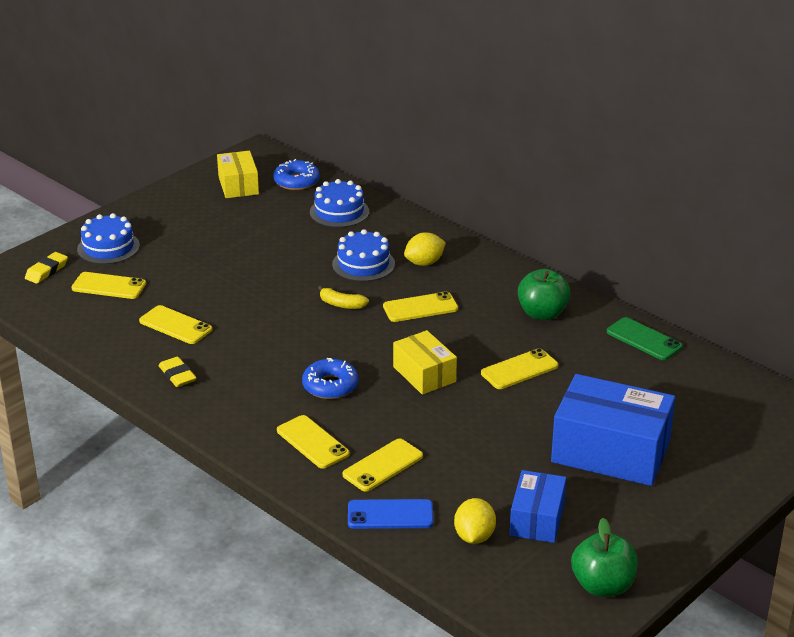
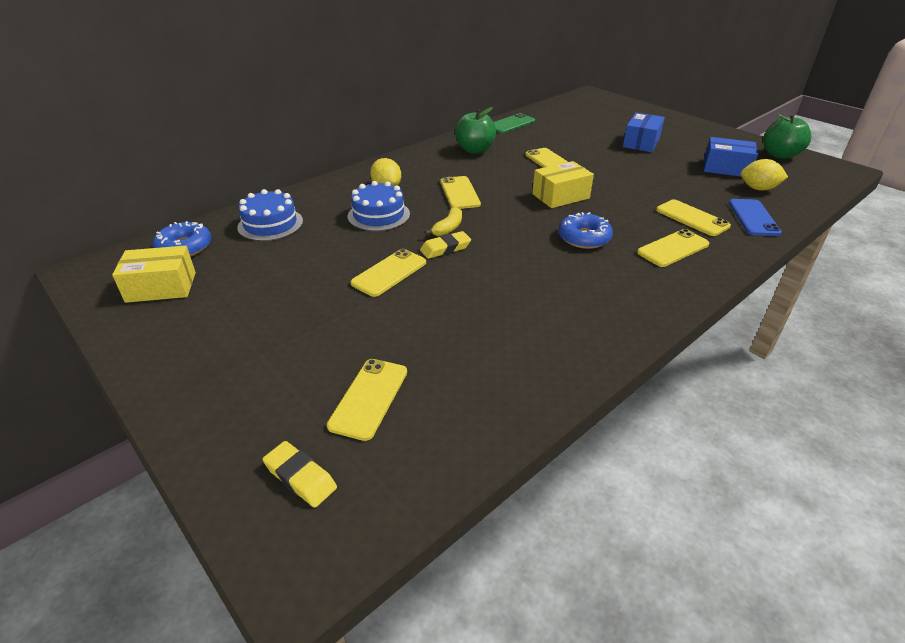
camera: 85 degrees left, 5 degrees up
(108, 247) = (259, 403): blue cake -> none
(175, 325) = (475, 333): yellow phone -> yellow phone (389, 273)
(177, 375) = (580, 330): yellow eraser -> yellow eraser (445, 248)
(610, 451) = (641, 142): blue box -> blue box, size x0.57

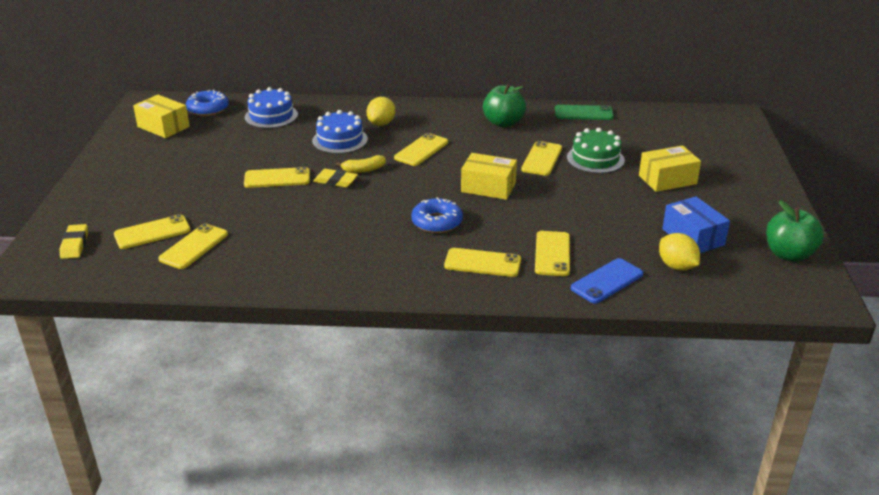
camera: 45 degrees right, 5 degrees down
(443, 382) = (194, 247): none -> yellow phone
(579, 148) = (595, 159): none -> green cake
(641, 142) = (667, 179): blue box -> yellow box

